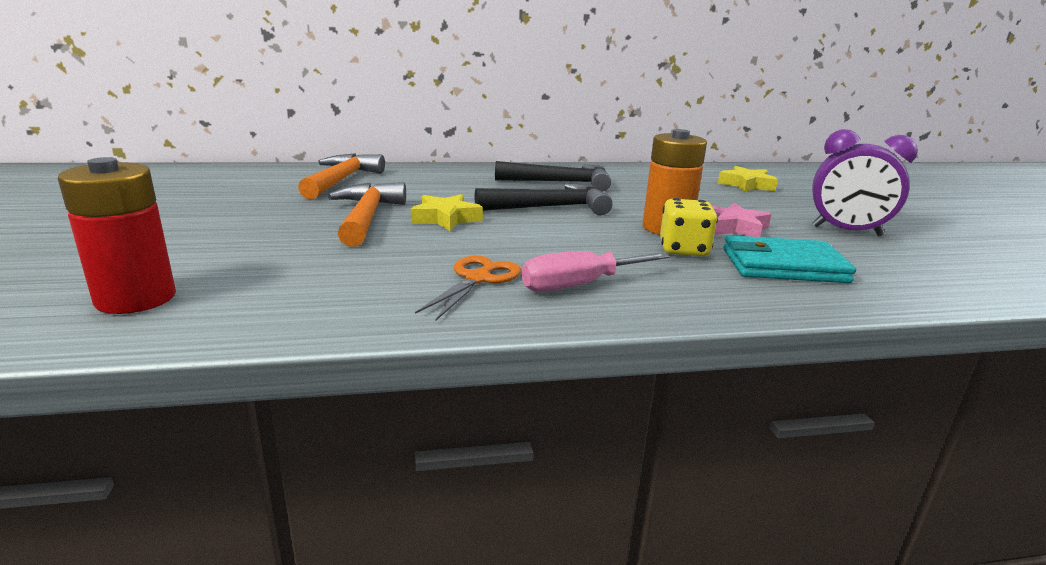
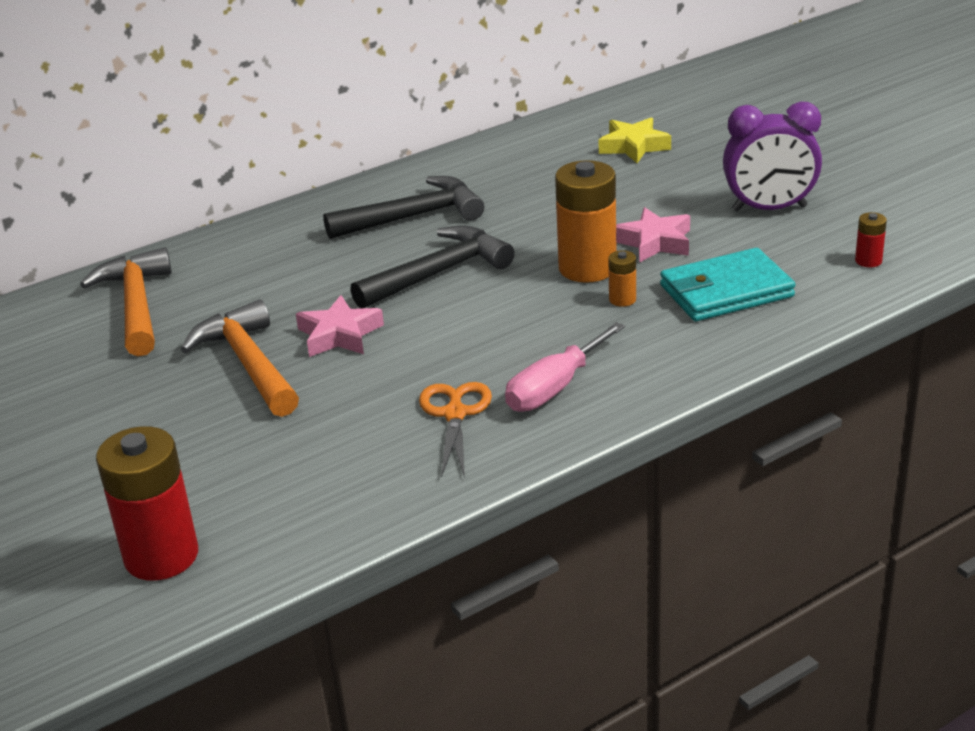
camera: 20 degrees left, 10 degrees up
(446, 218) = (339, 335): yellow star -> pink star
(683, 250) = (622, 299): yellow dice -> orange battery
(940, 278) = (868, 261): none -> red battery

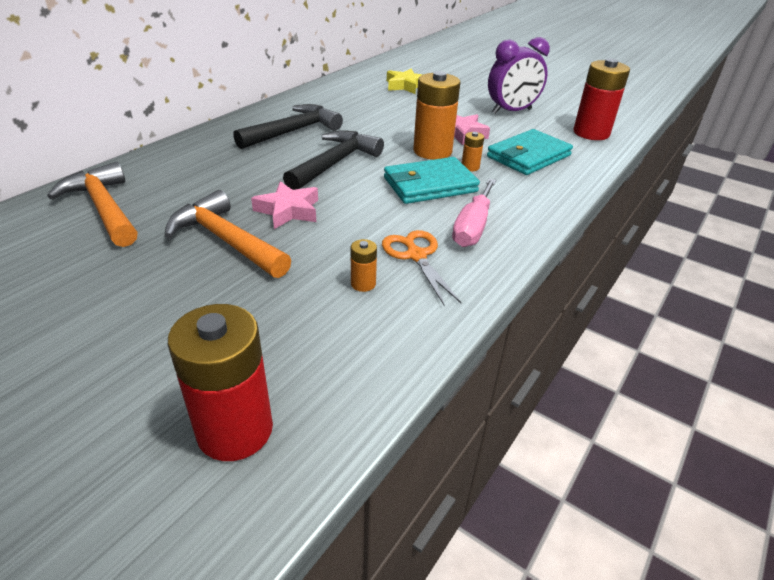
camera: 25 degrees left, 5 degrees up
(370, 438) = (363, 284): none -> orange battery
(543, 320) = (429, 185): none -> turquoise wallet
(868, 261) = (591, 133): red battery -> red battery, size x2.22

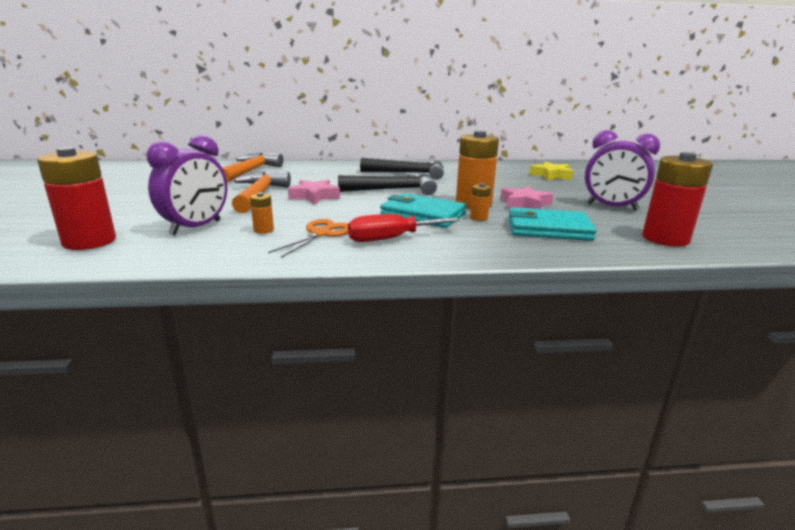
camera: 50 degrees right, 15 degrees down
(292, 325) = (196, 227): none -> purple clock
(473, 227) = (391, 239): pink screwdriver -> red screwdriver

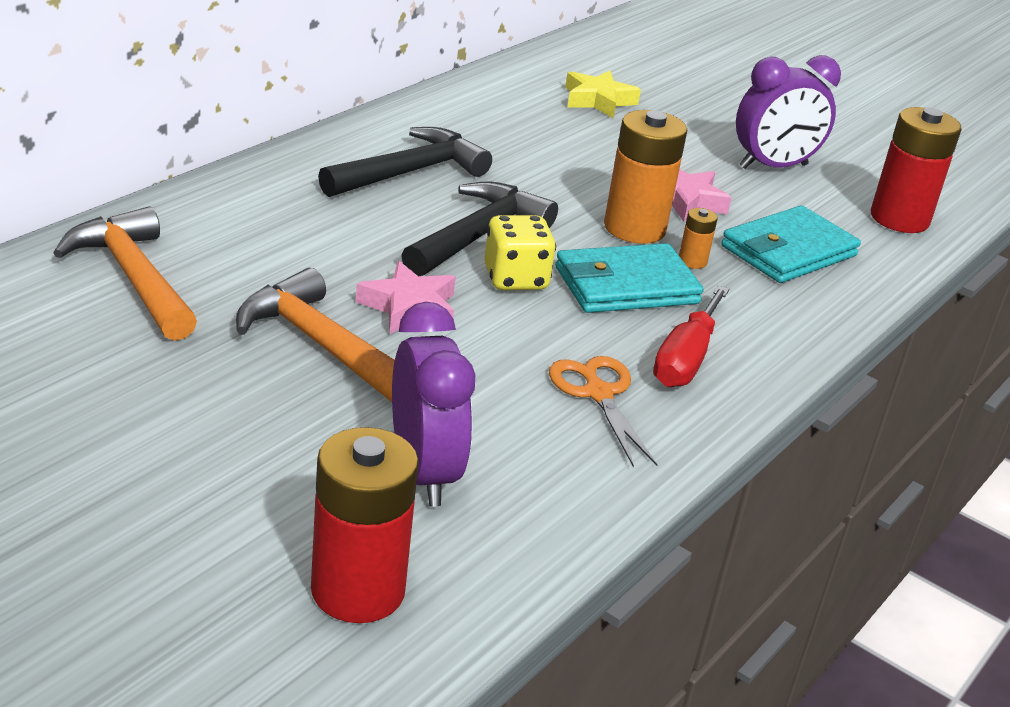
camera: 50 degrees left, 10 degrees up
(263, 230) = (520, 426): orange battery -> none
(377, 201) = (515, 279): none -> yellow dice

